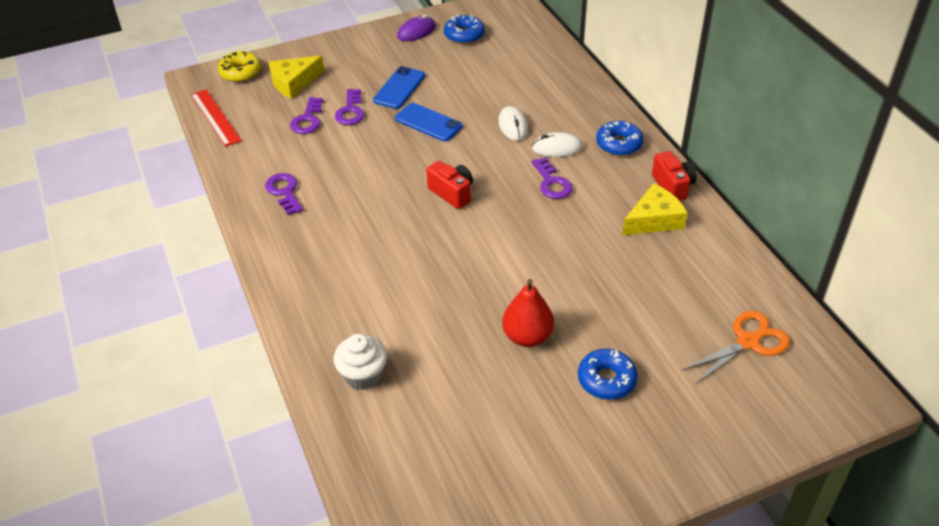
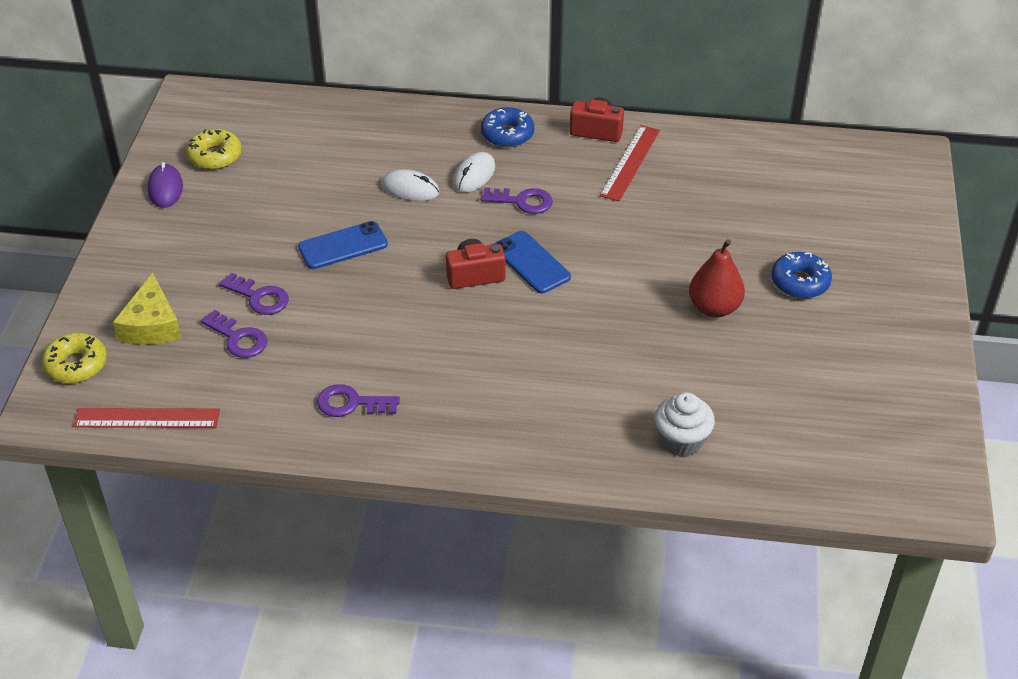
camera: 60 degrees left, 0 degrees up
(399, 88) = (258, 243): blue phone -> blue phone (531, 263)
(464, 35) = (215, 156): blue donut -> yellow donut
(654, 220) = (630, 163): yellow cheese -> red ruler
(748, 342) = (816, 182): orange scissors -> none

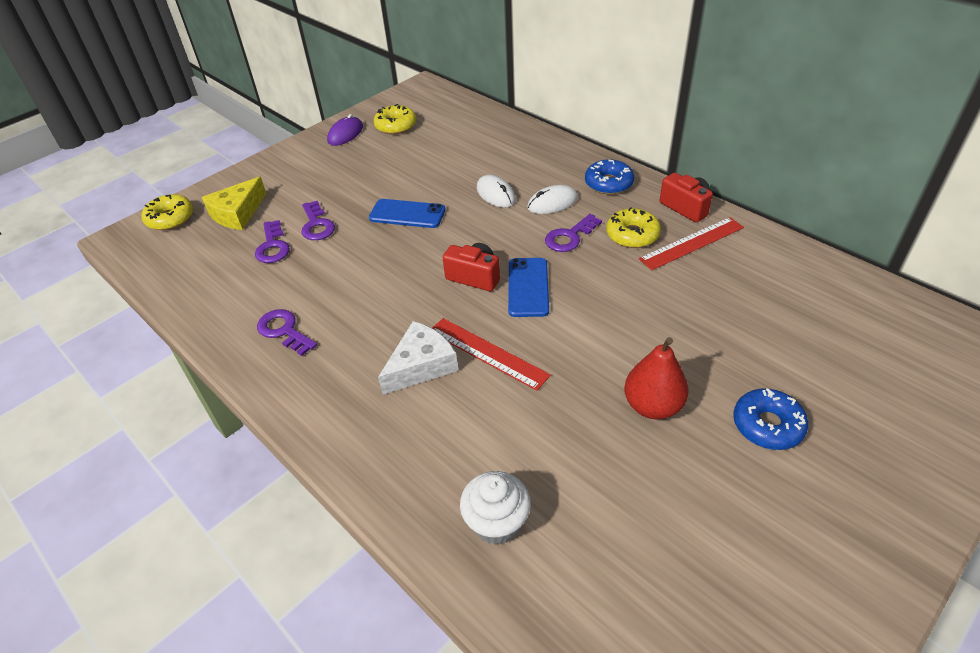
camera: 40 degrees right, 0 degrees up
(147, 418) = (161, 272): red ruler -> red ruler (487, 353)
(509, 368) = (421, 365): none -> white cheese
(522, 201) = (570, 237): purple key -> purple key turned 90 degrees clockwise
(574, 176) = (632, 235): none -> yellow donut

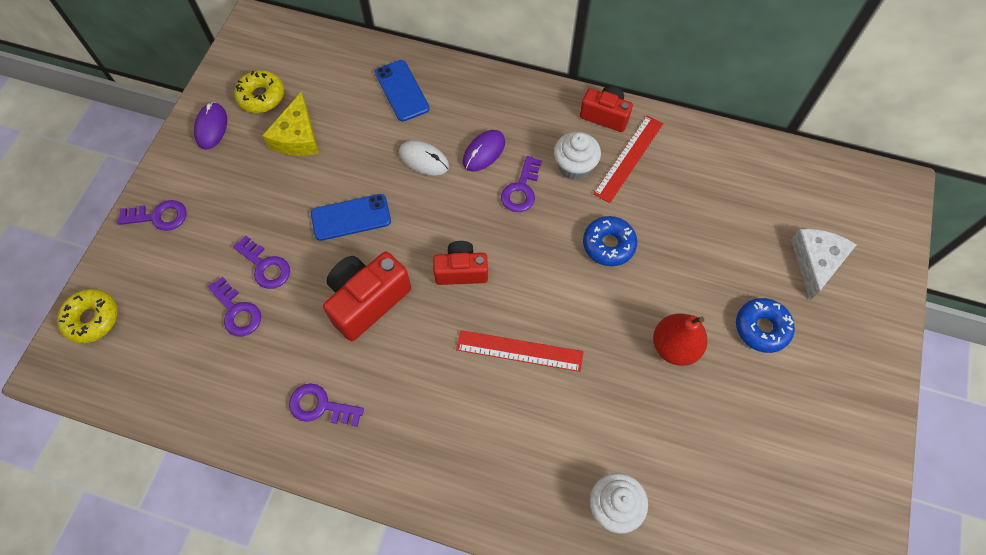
camera: 30 degrees left, 20 degrees up
(237, 213) = (166, 283): yellow cheese -> yellow cheese (297, 137)
(266, 174) = (159, 216): none -> purple key
(378, 272) = (367, 301): none -> red camera
(421, 365) = (471, 388): white cheese -> white cheese (816, 262)
(528, 287) = (515, 264): blue phone -> blue phone (401, 91)
(552, 203) = (484, 152): white mouse -> purple mouse
(608, 183) = (523, 108): blue donut -> blue donut (608, 245)
(632, 235) = (574, 167): yellow donut -> white cupcake

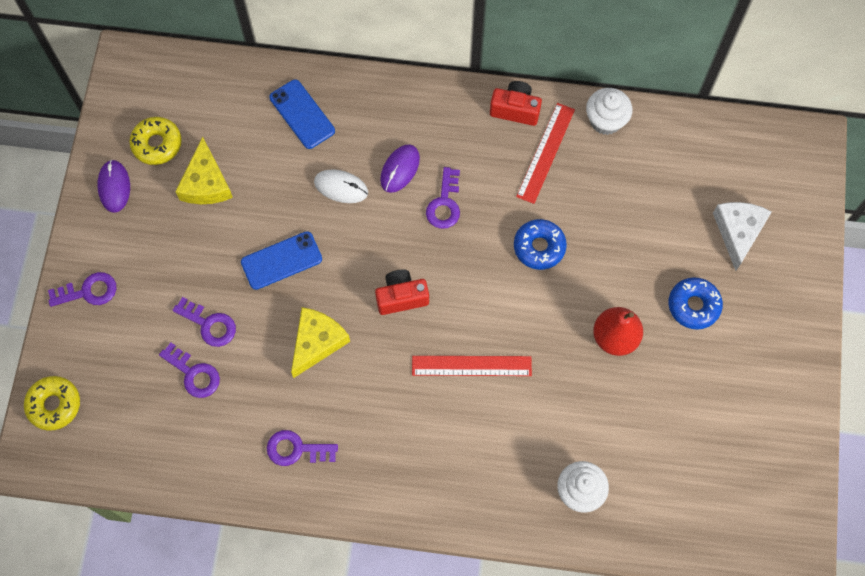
camera: 10 degrees left, 5 degrees up
(367, 301) = (317, 342): red camera -> yellow cheese
(574, 167) = (493, 170): white cupcake -> white cupcake (605, 120)

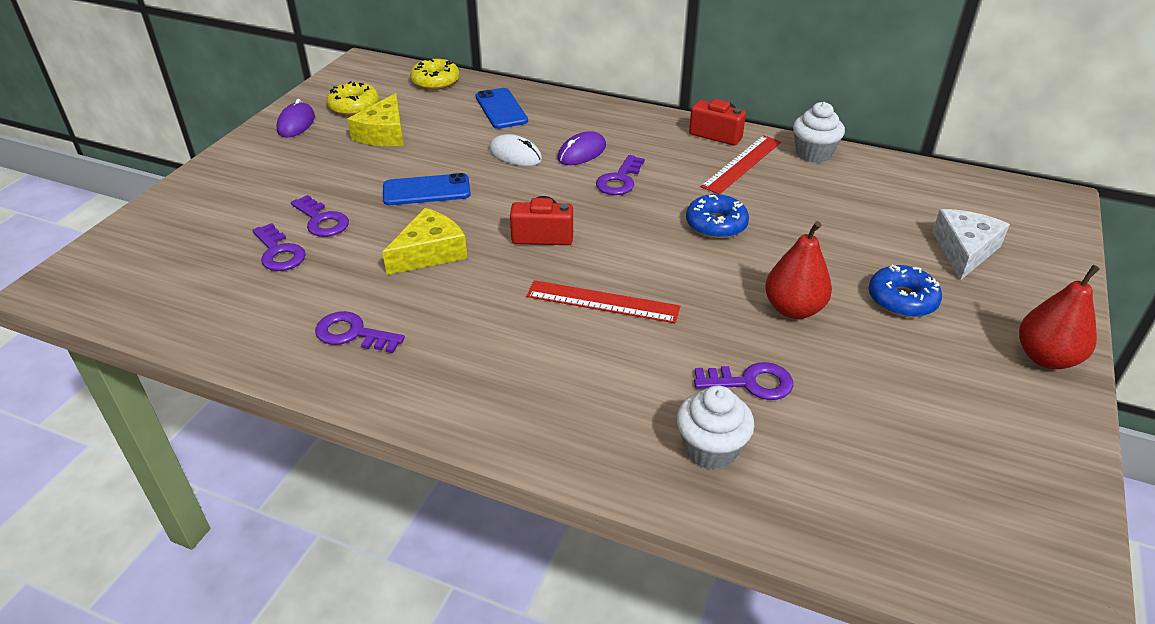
camera: 15 degrees right, 30 degrees down
(54, 405) = (115, 249): yellow donut -> yellow donut (435, 81)
(88, 291) = (218, 180): purple key -> purple key (750, 382)
(796, 344) = (1046, 358): none -> red pear

